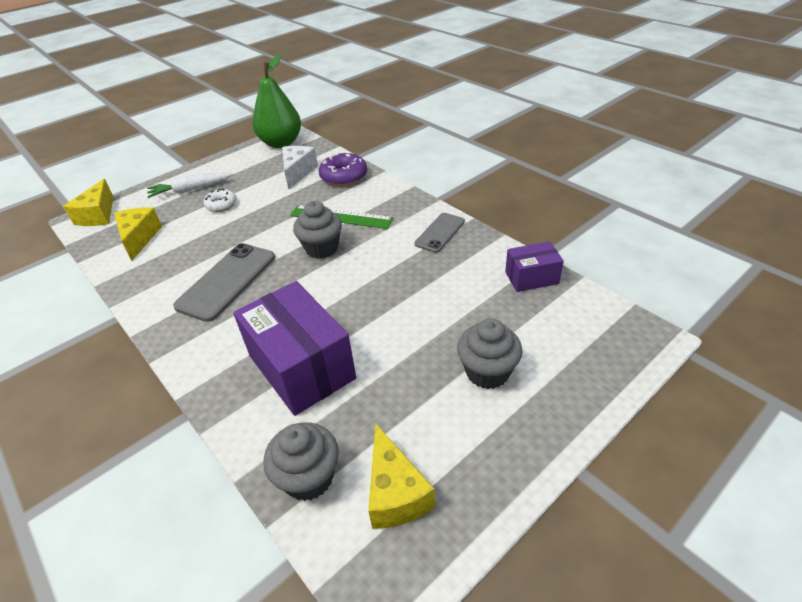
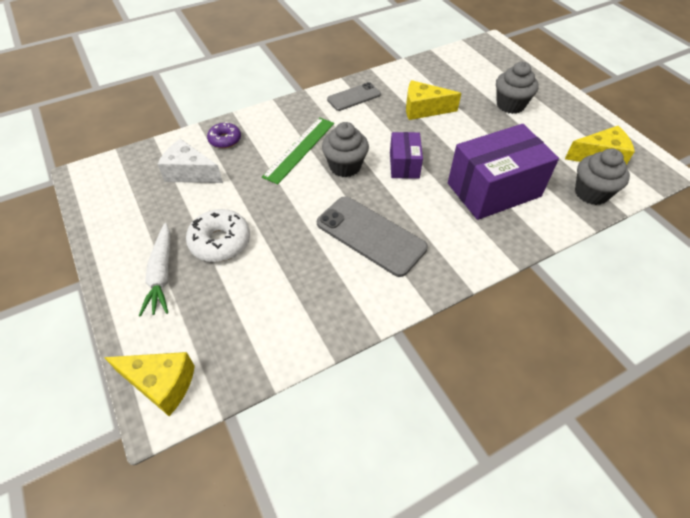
camera: 80 degrees left, 10 degrees up
(139, 238) = (252, 323): yellow cheese -> yellow cheese (423, 109)
(221, 205) = (220, 242): white donut -> white donut, size x1.58
(281, 143) = (104, 183): green pear -> none
(344, 176) = (225, 140): purple donut -> purple donut, size x0.63
(440, 233) = (354, 97): grey phone -> grey phone turned 75 degrees counterclockwise
(531, 277) = (425, 68): purple box -> purple box (404, 165)

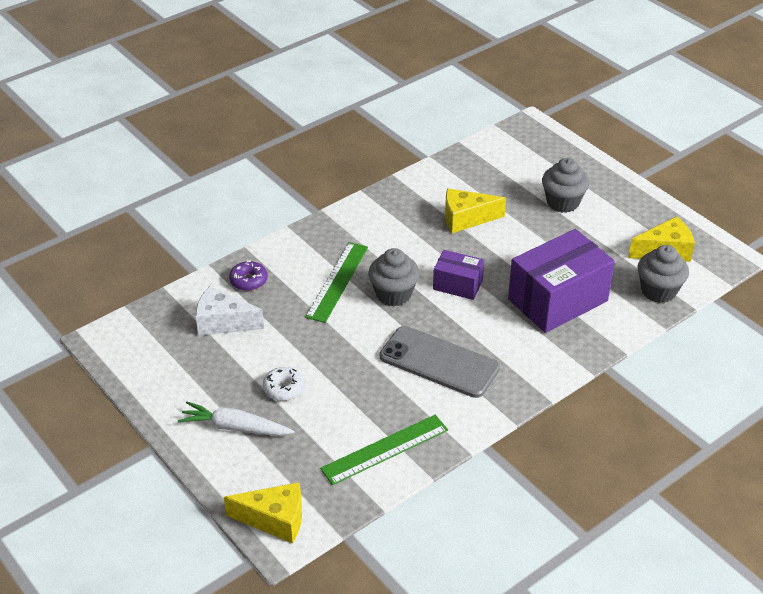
camera: 10 degrees left, 10 degrees down
(161, 274) = (235, 427): white carrot -> white carrot turned 120 degrees clockwise
(220, 242) = (284, 388): white donut -> white donut, size x0.63
(295, 320) = (385, 449): none -> green ruler
(354, 97) = (382, 213): grey phone -> none
(404, 165) = (457, 285): purple box -> purple box turned 60 degrees counterclockwise

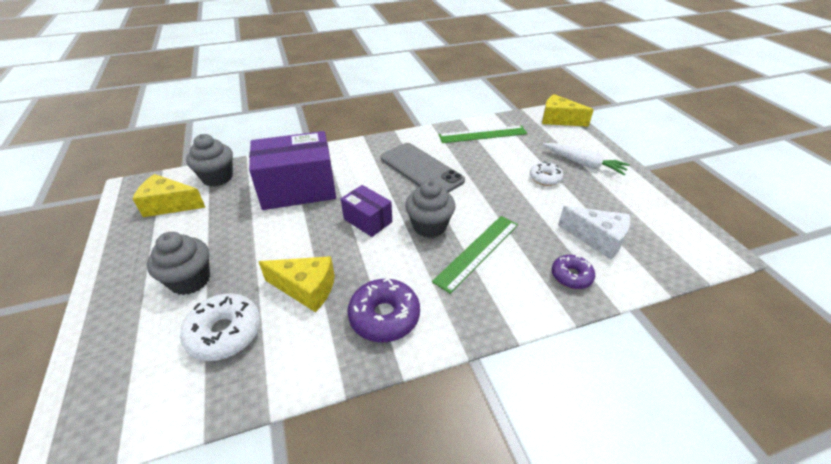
camera: 160 degrees left, 0 degrees up
(392, 216) = (384, 316): none -> purple donut
(499, 182) = (225, 333): none -> white donut

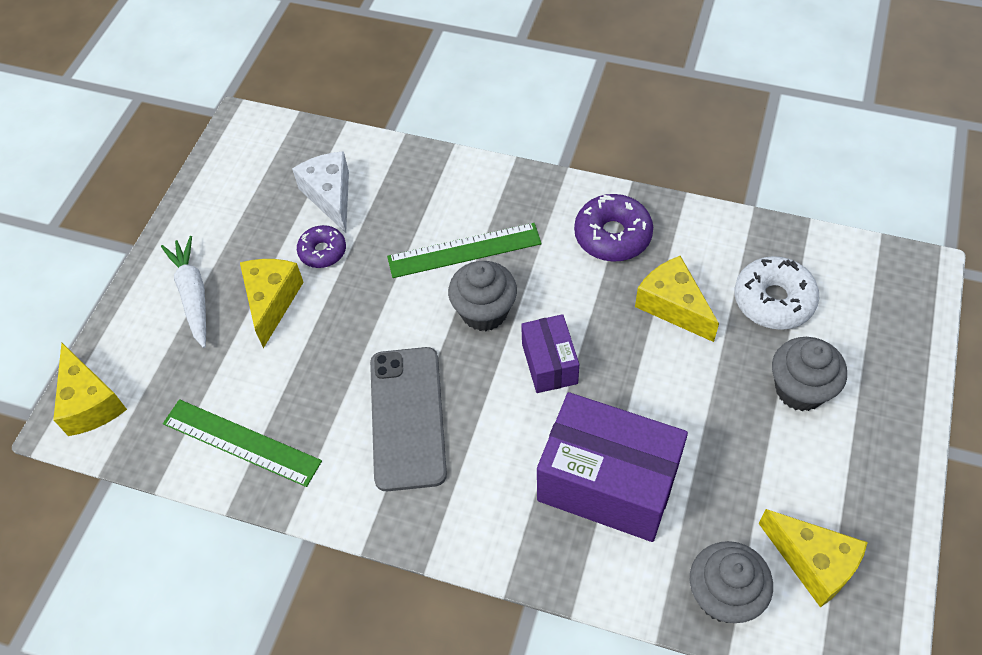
camera: 140 degrees left, 15 degrees up
(545, 178) = (272, 301): white donut -> yellow cheese
(571, 276) = (406, 178): purple donut -> purple donut (322, 251)

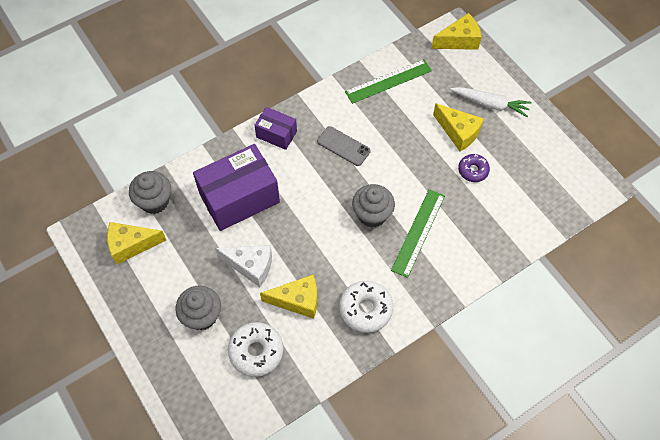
camera: 125 degrees right, 5 degrees up
(90, 402) = (459, 41): yellow cheese -> yellow cheese turned 150 degrees clockwise
(330, 196) = (510, 196): white cheese -> white cheese (251, 266)
(407, 417) = (343, 146): grey phone -> grey phone, size x0.61
(549, 363) = (318, 220): purple box -> purple box (276, 134)
(612, 235) = (365, 309): purple donut -> white donut

